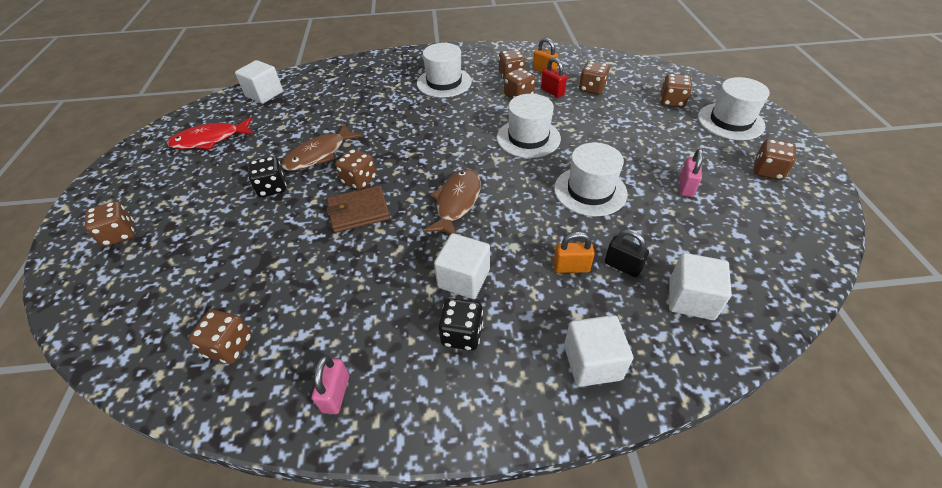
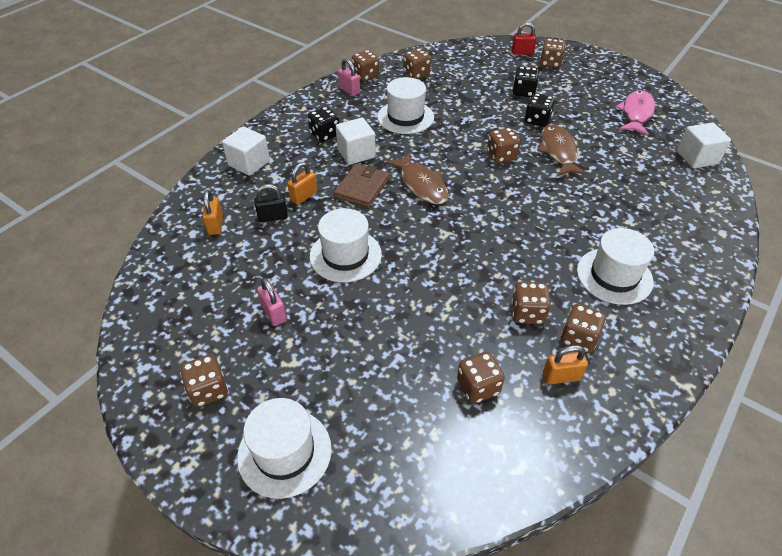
camera: 130 degrees right, 0 degrees up
(210, 140) = (636, 113): red fish -> pink fish
(215, 223) = (523, 92): none -> black dice
(359, 211) = (466, 142): brown wallet -> brown wallet (362, 188)
(528, 138) = (450, 269): white hat -> white hat (405, 117)
(552, 92) = (507, 346): red padlock -> red padlock (522, 52)
(671, 102) = (374, 437): brown dice -> brown dice (365, 76)
(691, 299) = (215, 225): white cube -> orange padlock

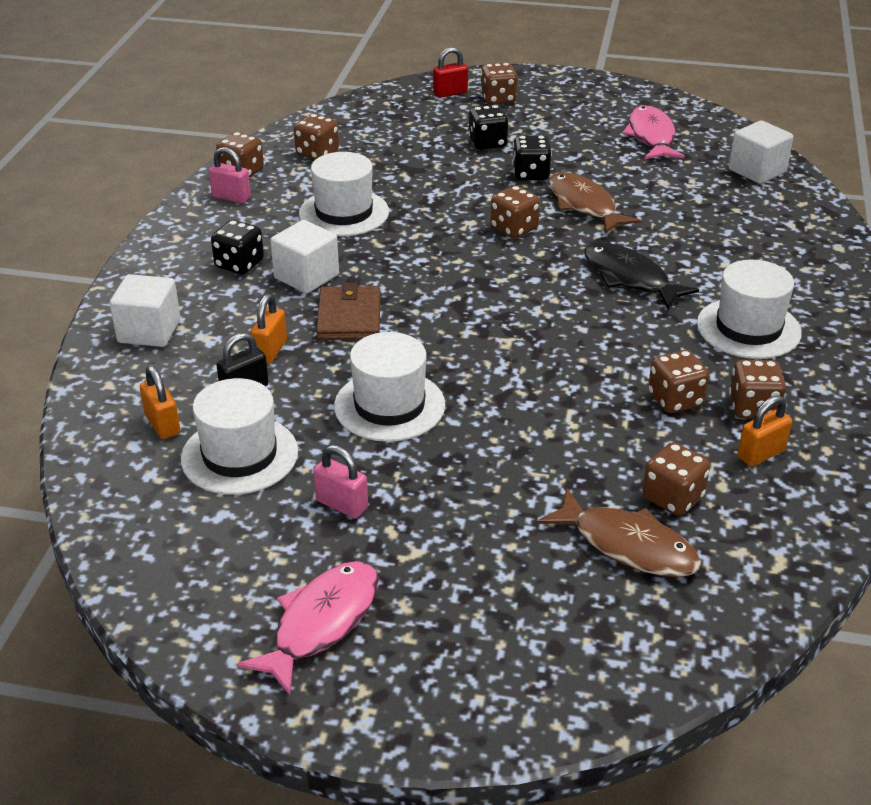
camera: 25 degrees left, 10 degrees down
(208, 390) = (321, 623): brown dice -> pink fish
(284, 452) = (483, 652): white hat -> white hat (239, 455)
(421, 185) = (431, 292): brown fish -> brown fish (627, 545)
(555, 212) = (629, 278): none -> black fish

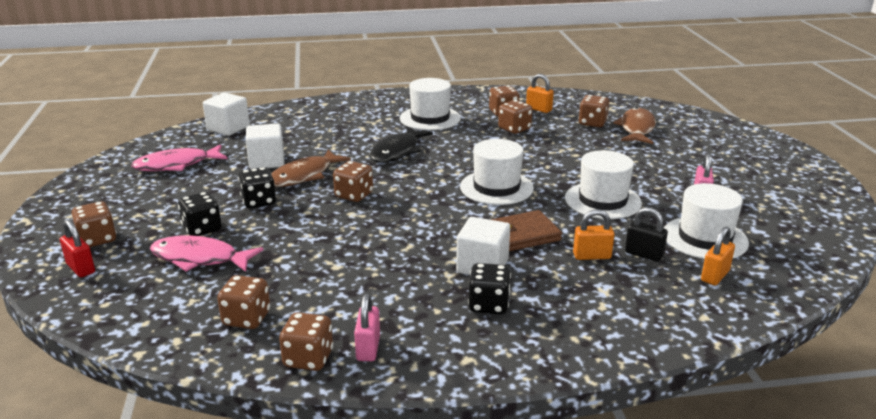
camera: 110 degrees left, 10 degrees down
(149, 331) = (623, 321): white cube -> white cube (267, 161)
(321, 623) = (782, 184): pink fish -> pink fish (199, 258)
(344, 213) = (366, 273): white hat -> white hat (496, 187)

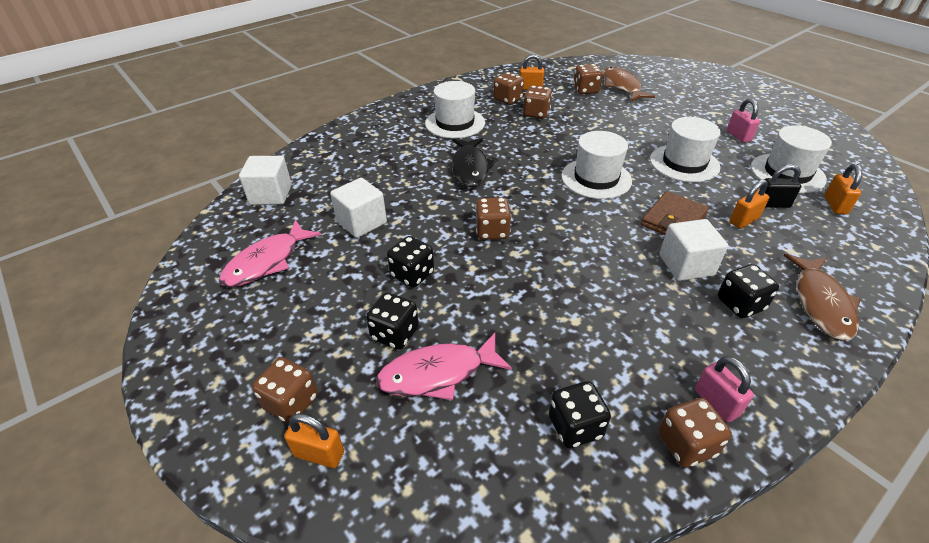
camera: 30 degrees left, 15 degrees up
(81, 268) = (319, 454): red padlock -> orange padlock
(247, 318) = (575, 426): brown dice -> black dice
(304, 175) = (419, 226): brown fish -> brown fish (821, 303)

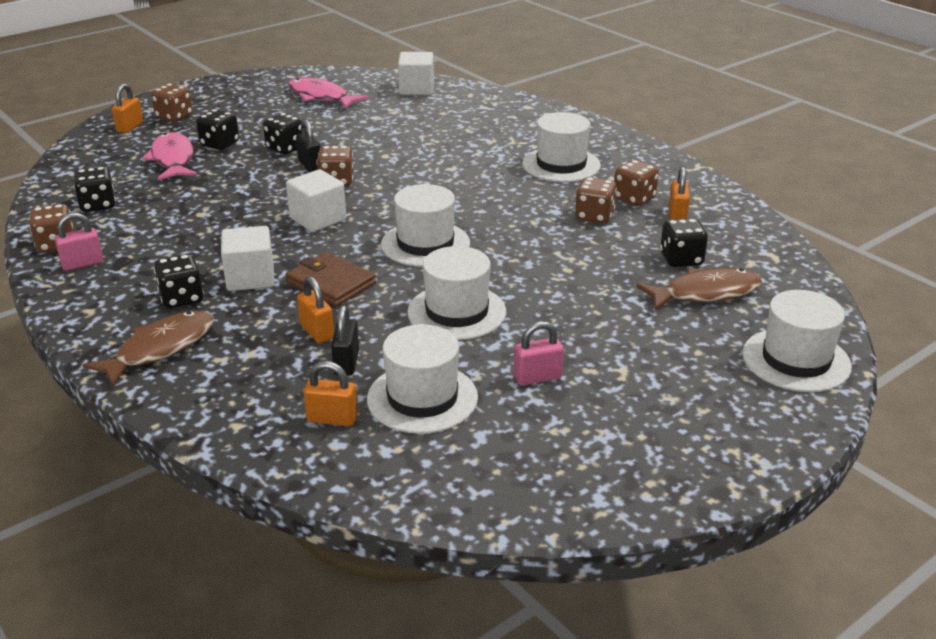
camera: 90 degrees right, 10 degrees down
(361, 222) = (365, 126): white cube -> white cube (318, 219)
(456, 252) = (310, 165): none -> black padlock
(470, 168) = (455, 173): black fish -> none
(585, 90) = (681, 259): brown dice -> black dice
(675, 71) = (796, 360): none -> white hat
(821, 303) = (160, 349): brown fish -> brown fish turned 120 degrees clockwise

